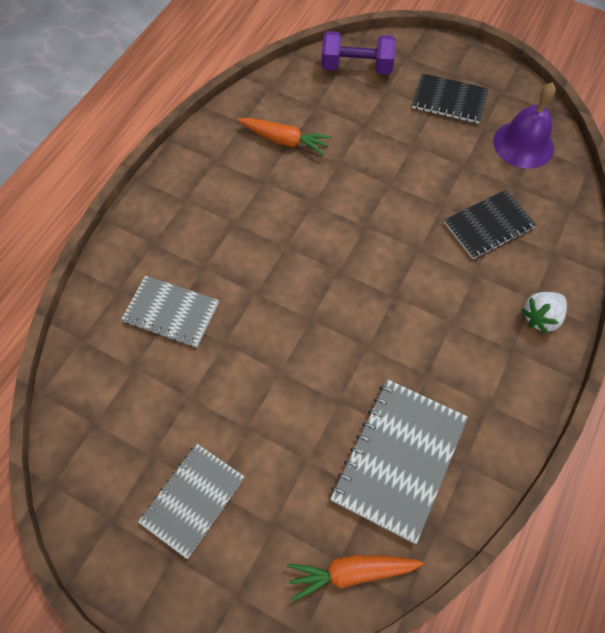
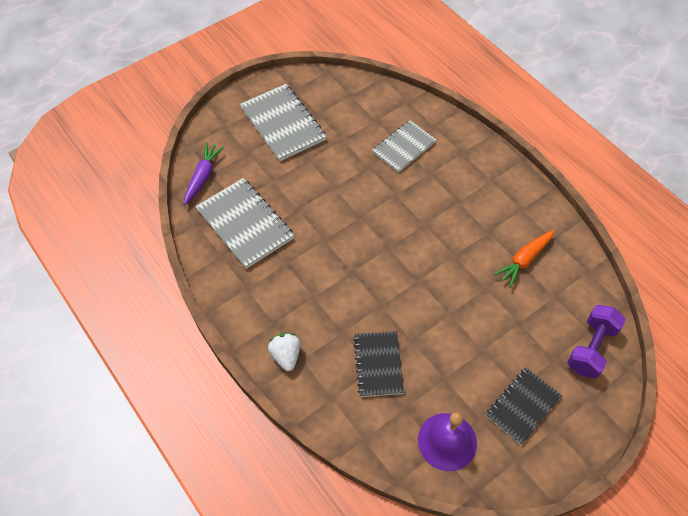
camera: 115 degrees right, 5 degrees down
(193, 500) = (283, 124): grey notebook -> grey notebook, size x1.51
(351, 572) = (203, 176): orange carrot -> purple carrot

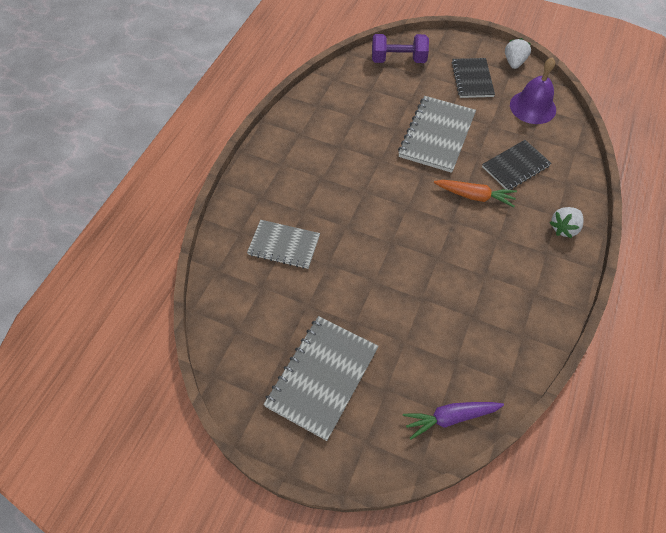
camera: 120 degrees left, 0 degrees up
(245, 224) = (474, 336): grey notebook -> grey notebook (437, 135)
(523, 406) = (472, 79): black notebook -> black notebook turned 75 degrees clockwise
(524, 260) = (351, 116): orange carrot -> orange carrot (474, 196)
(529, 474) = (514, 62): none -> white strawberry

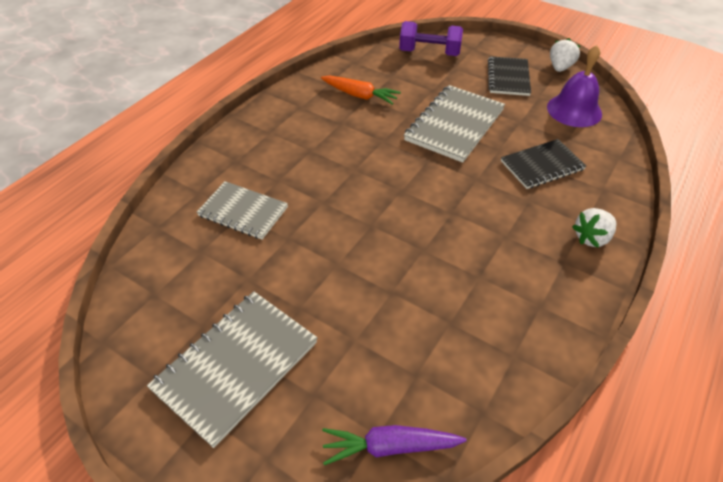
camera: 10 degrees right, 10 degrees down
(474, 196) = (485, 190): orange carrot -> orange carrot (359, 95)

